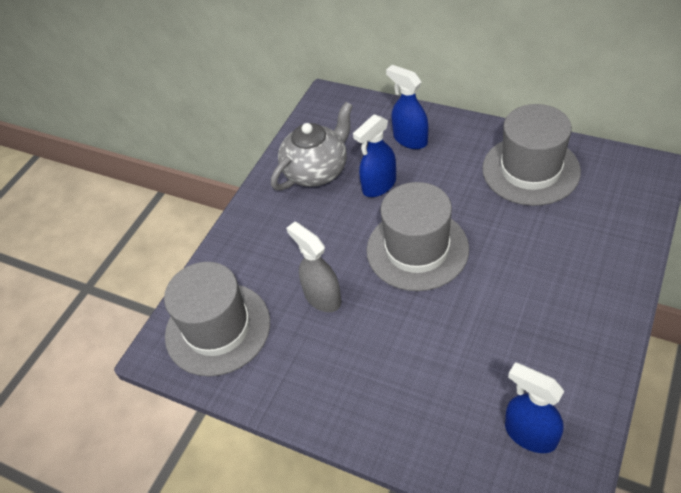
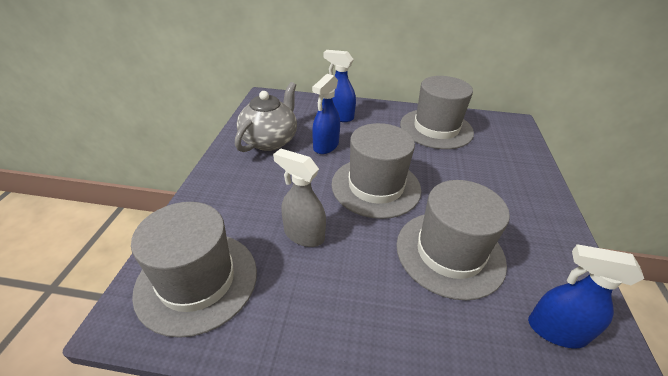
camera: 25 degrees left, 10 degrees down
(464, 340) = (449, 253): none -> grey hat

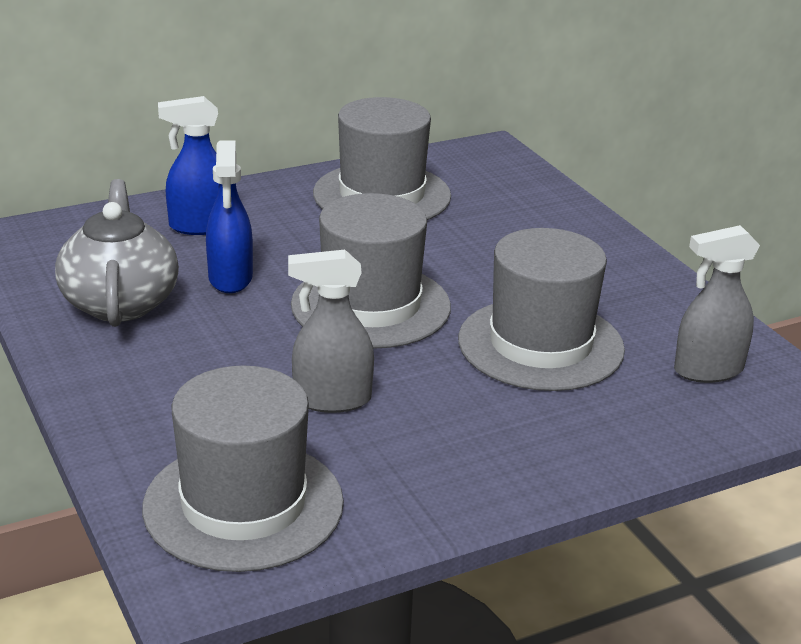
camera: 35 degrees left, 10 degrees down
(555, 330) = (707, 370): blue spray bottle -> grey spray bottle

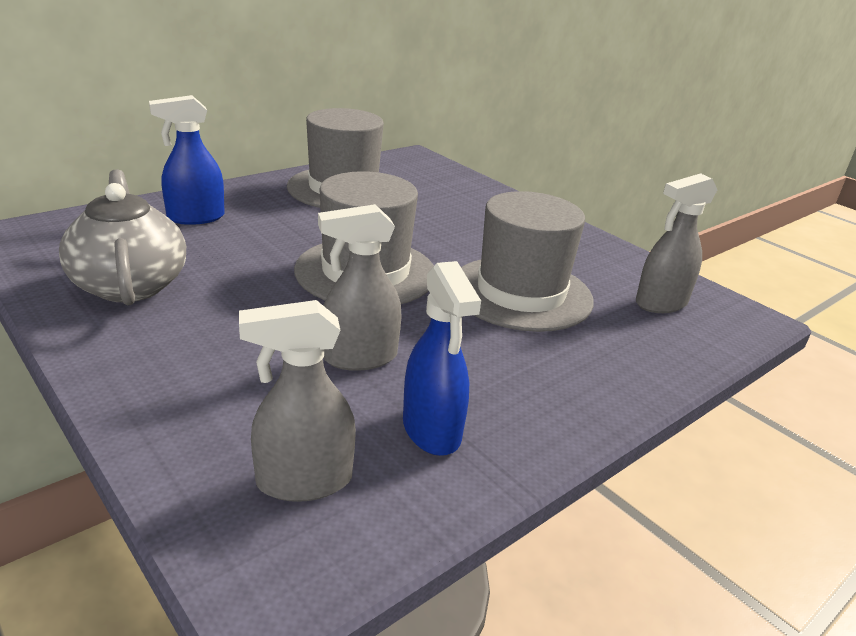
camera: 15 degrees left, 0 degrees up
(230, 278) = (233, 257): blue spray bottle -> blue spray bottle (432, 431)
(243, 505) = (303, 481): grey hat -> grey spray bottle

